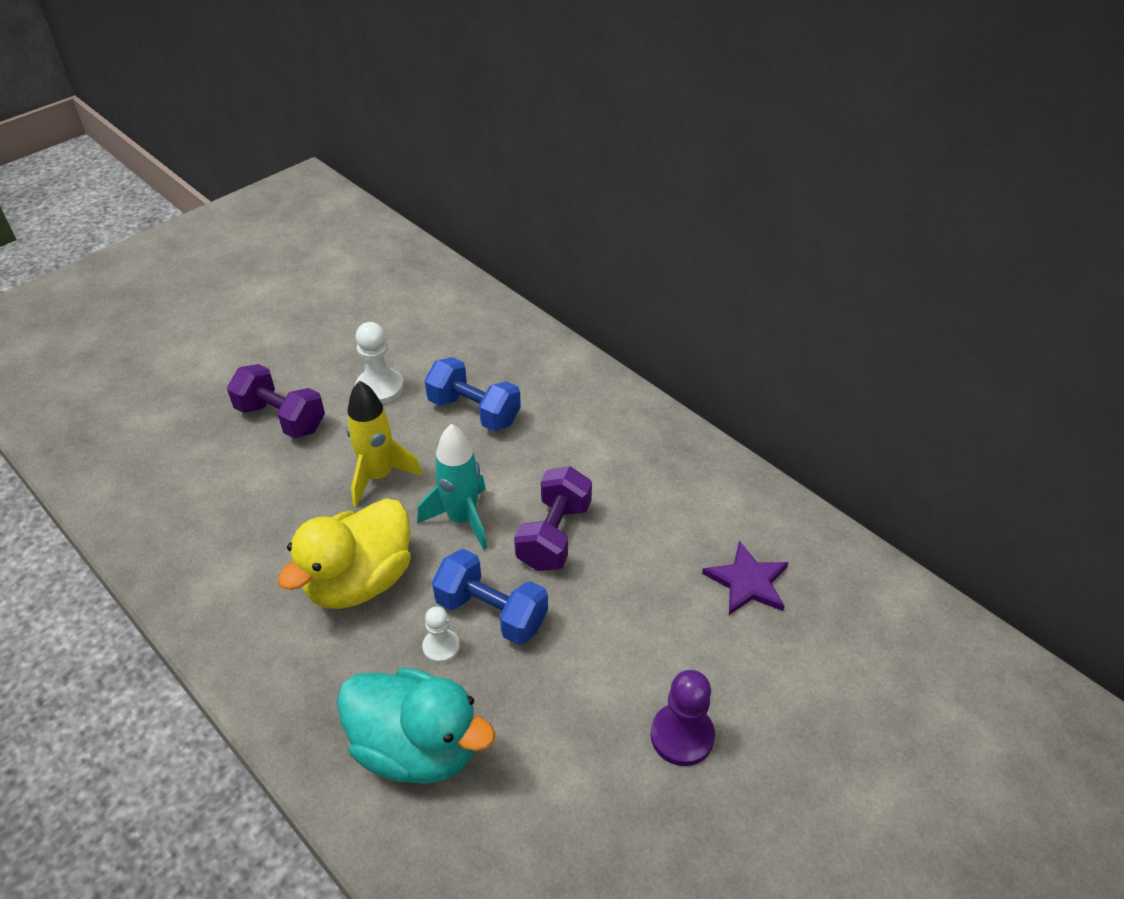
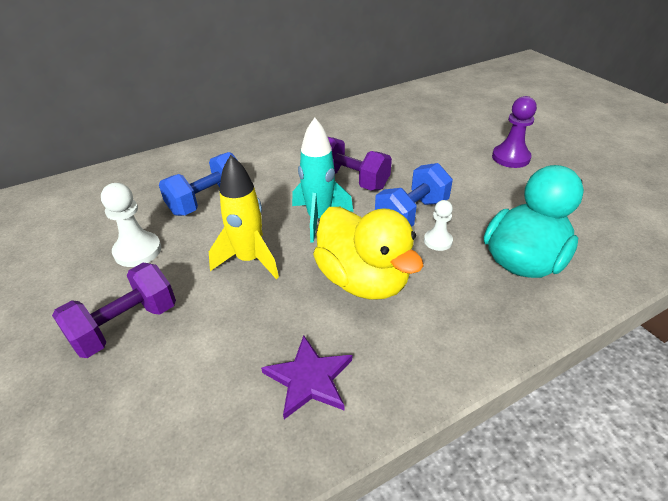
camera: 75 degrees left, 5 degrees down
(747, 582) = (409, 122): purple star -> purple star (309, 379)

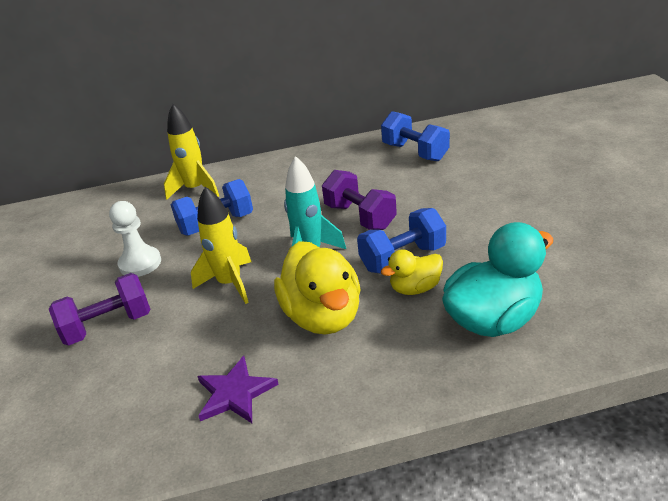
camera: 20 degrees right, 5 degrees down
(170, 169) = (195, 189): none -> yellow rocket
(372, 119) = (415, 152): none -> blue dumbbell
(438, 241) = (415, 288): white pawn -> yellow duck
(510, 158) = (546, 208): purple pawn -> none

